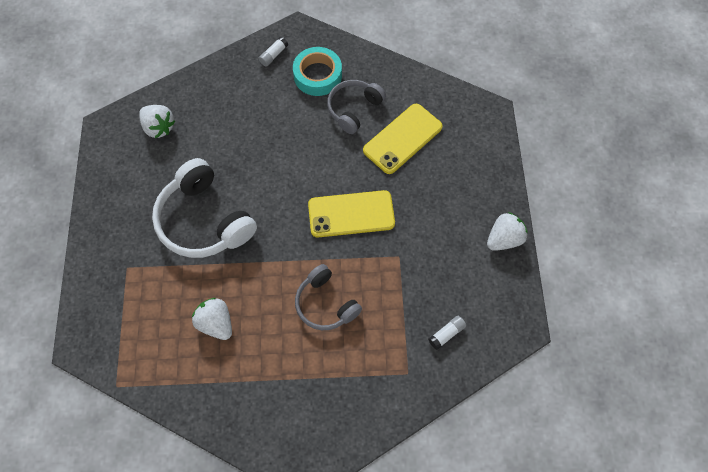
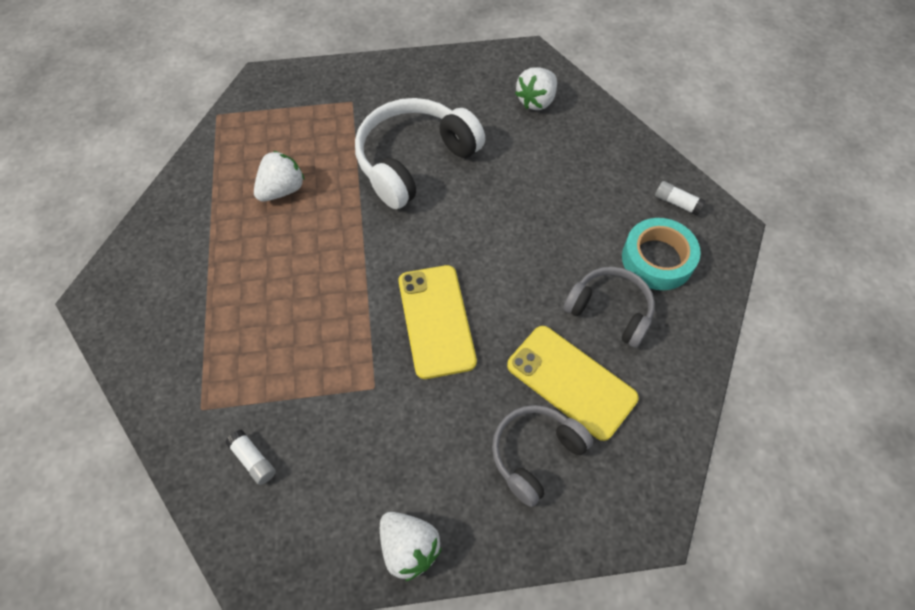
camera: 85 degrees right, 5 degrees down
(325, 304) = (303, 301): grey headphones -> grey headphones (535, 454)

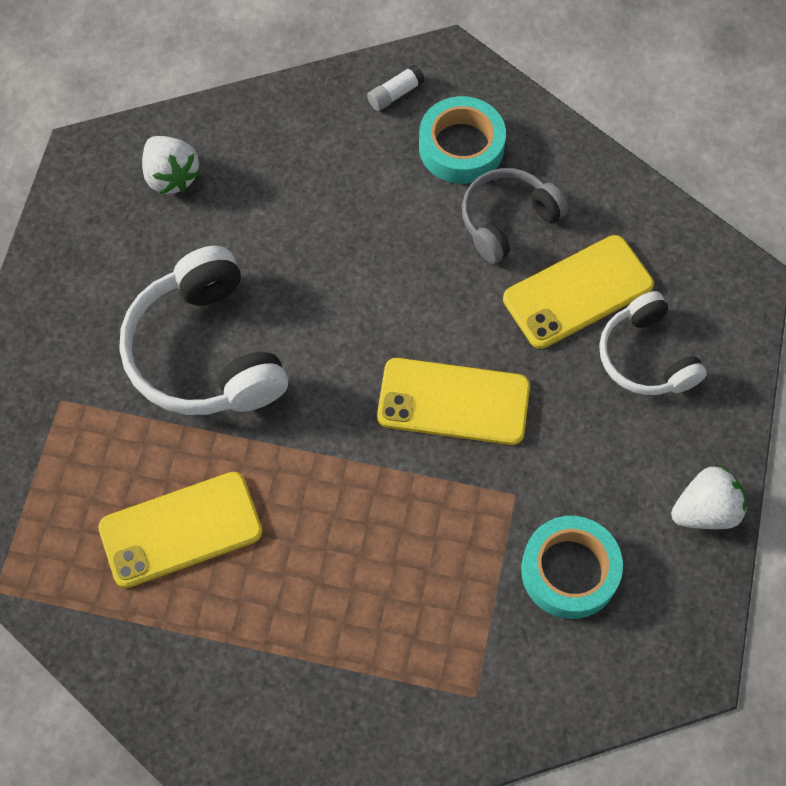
camera: 70 degrees left, 5 degrees up
(253, 460) = (559, 648): white glue stick -> none
(282, 190) = (181, 530): white strawberry -> yellow phone
(321, 448) = (569, 571): none -> turquoise tape
(535, 454) = (646, 357): grey headphones -> white headphones

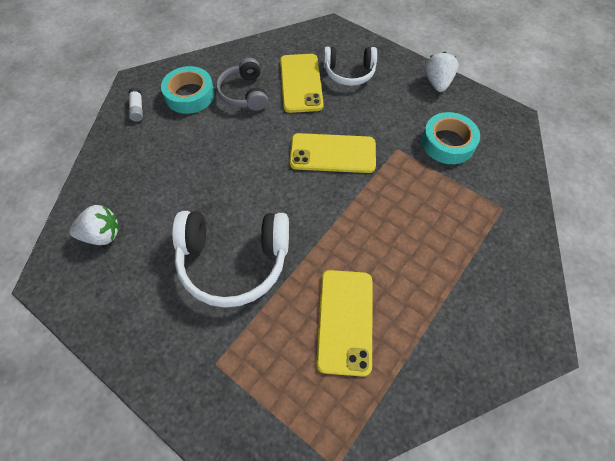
camera: 65 degrees left, 5 degrees down
(453, 402) = (332, 153): yellow phone -> yellow phone turned 60 degrees clockwise

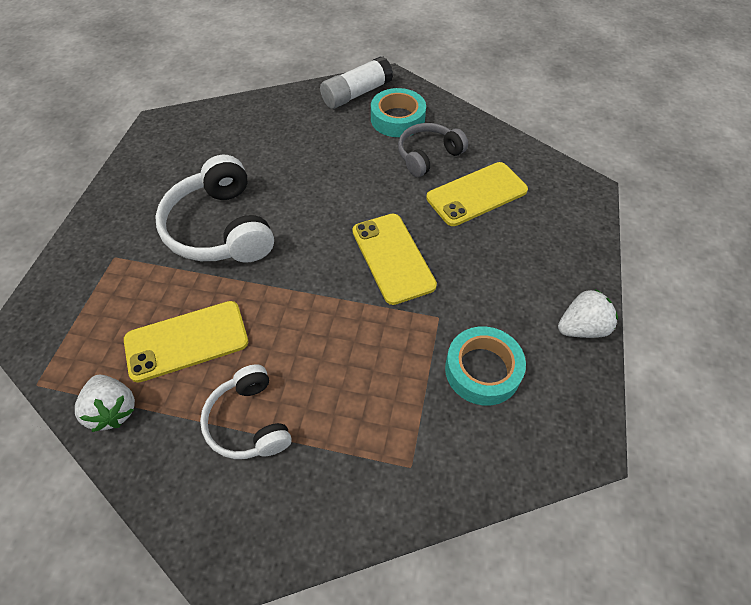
camera: 65 degrees right, 5 degrees down
(102, 235) = (211, 133): white strawberry -> white strawberry (113, 410)
(137, 109) = (356, 94): white glue stick -> white glue stick, size x2.00
(349, 73) = (526, 231): white headphones -> white headphones (249, 422)

